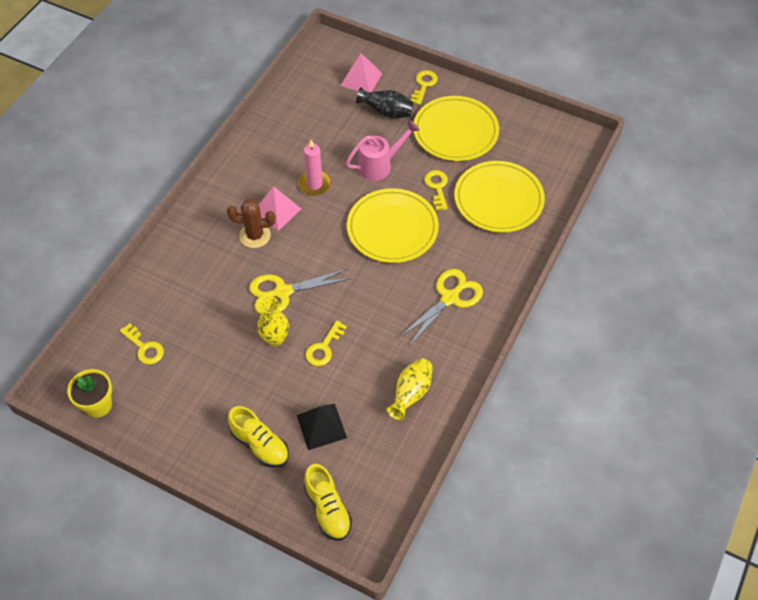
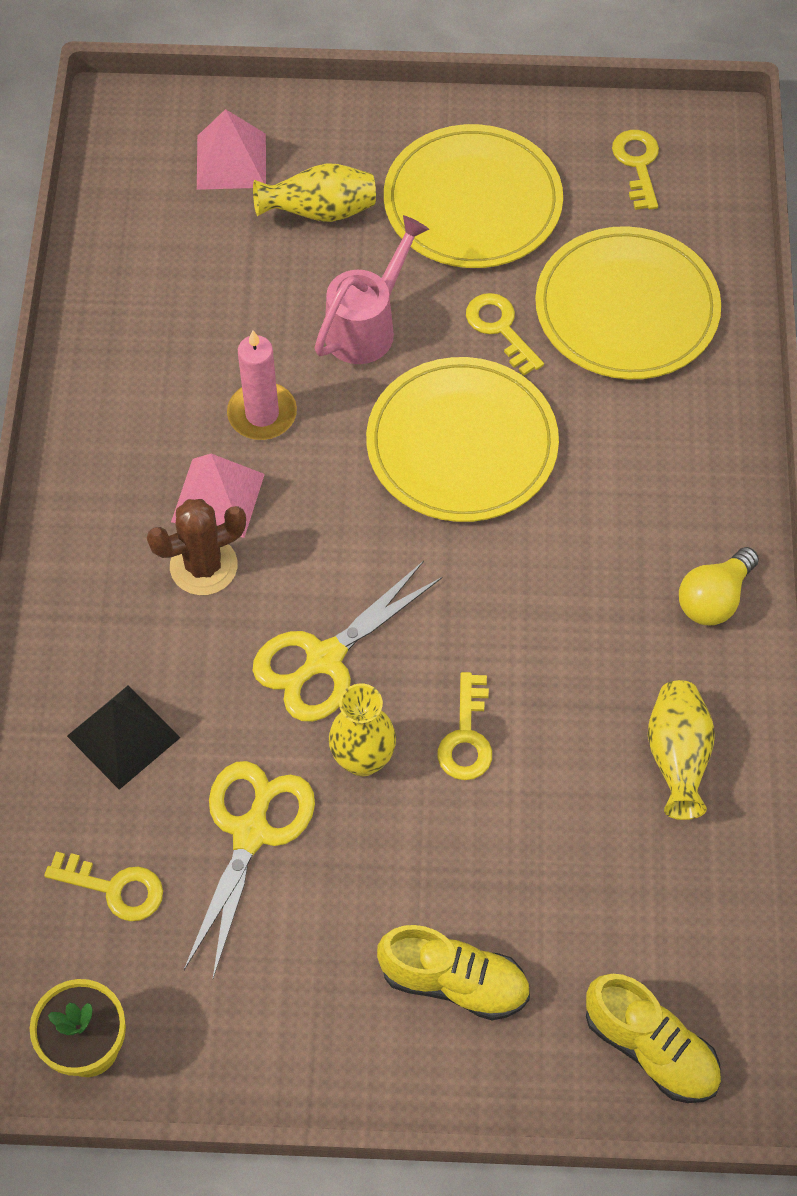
camera: 25 degrees left, 5 degrees up
(321, 426) = (549, 893): black pyramid -> black pyramid (123, 736)
(387, 112) = (320, 212): black vase -> yellow vase
(424, 85) = (360, 130): yellow key -> yellow key (637, 164)
(450, 298) = (645, 540): yellow scissors -> yellow scissors (251, 832)
(466, 334) = (714, 598): none -> yellow light bulb

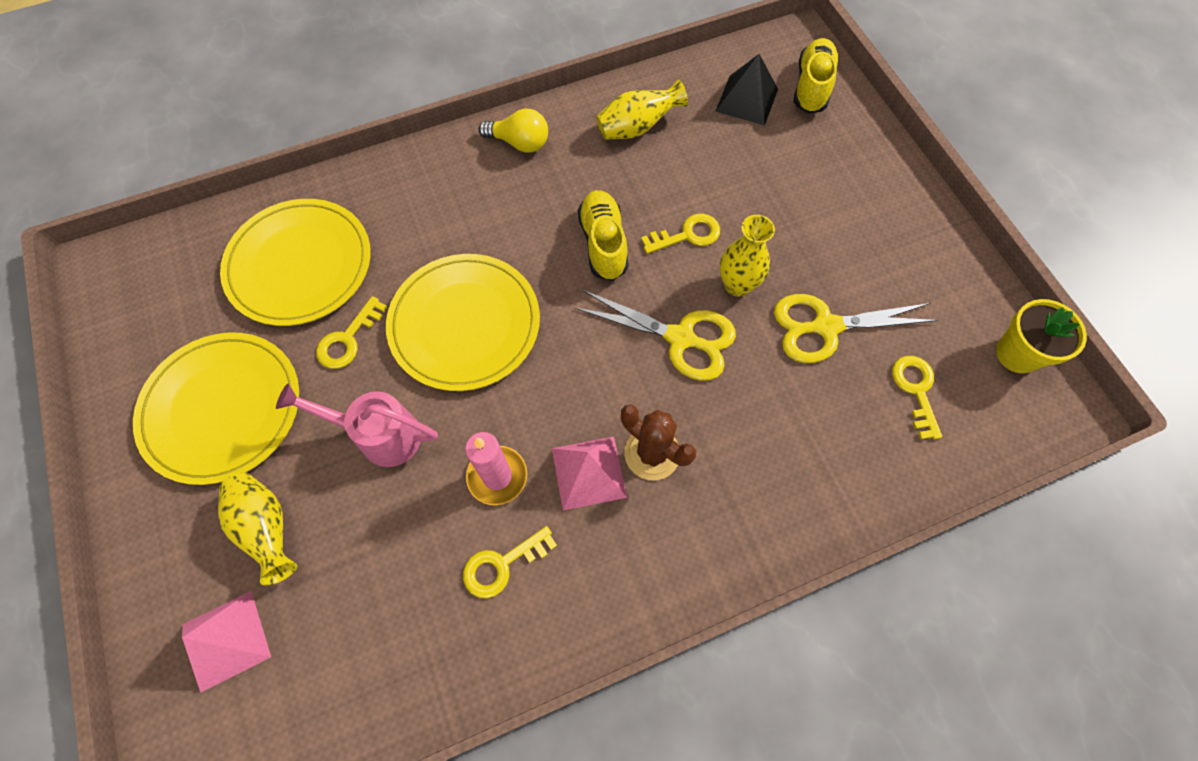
camera: 115 degrees left, 5 degrees up
(123, 736) = (813, 440): black pyramid -> black pyramid (747, 100)
(454, 981) = (840, 183): yellow shoe -> yellow shoe (603, 243)
(637, 164) = (150, 305): yellow key -> yellow key (502, 564)

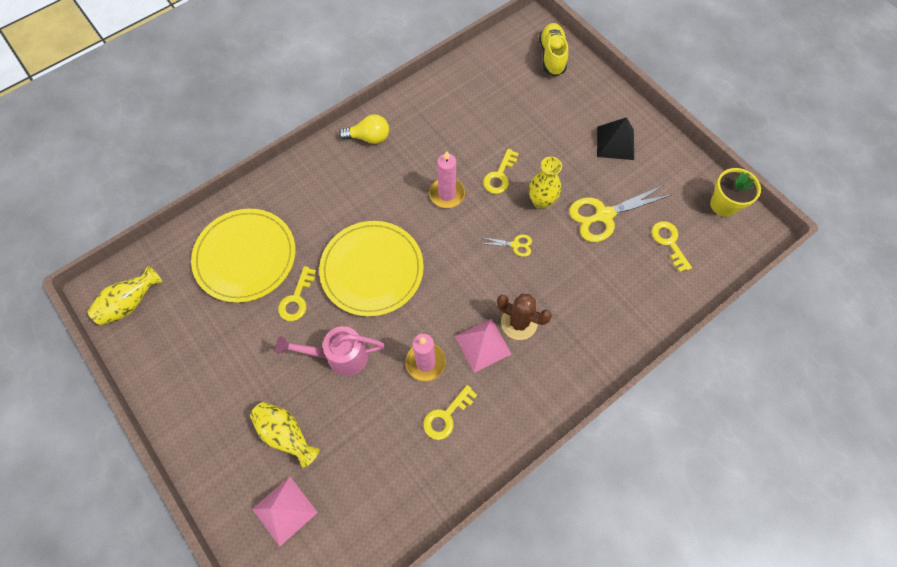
camera: 15 degrees left, 0 degrees up
(222, 409) = (227, 366): yellow plate -> none
(603, 243) = (447, 194): yellow shoe -> pink candle
(637, 127) = (445, 109): yellow vase -> yellow vase (131, 303)
(680, 338) = (515, 245): yellow scissors -> yellow scissors, size x0.48
(687, 235) = (499, 176): yellow key -> yellow key turned 150 degrees clockwise
(747, 100) = (512, 74): black pyramid -> black pyramid (615, 143)

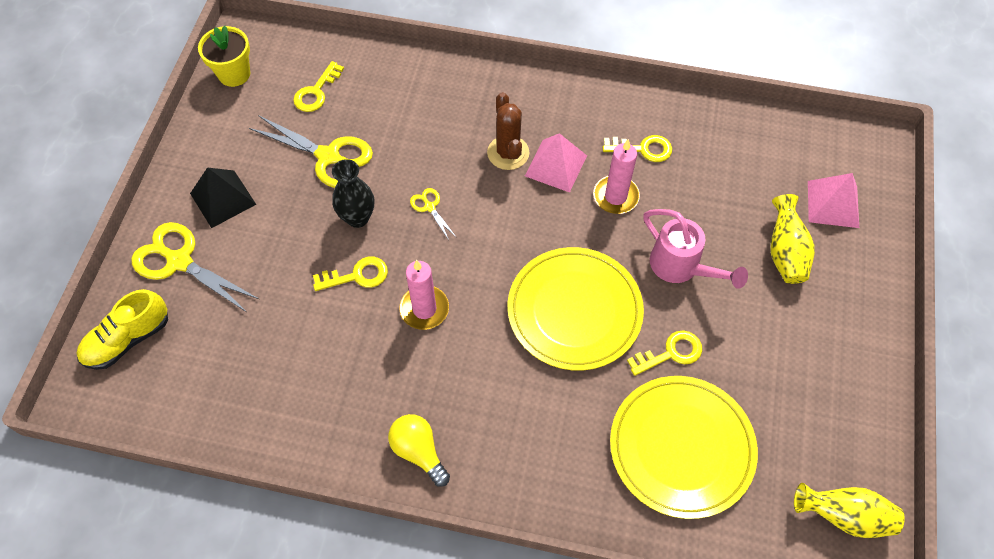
camera: 130 degrees left, 5 degrees down
(541, 201) = (357, 218): yellow vase -> black vase
(585, 100) = (179, 261): none -> yellow scissors

